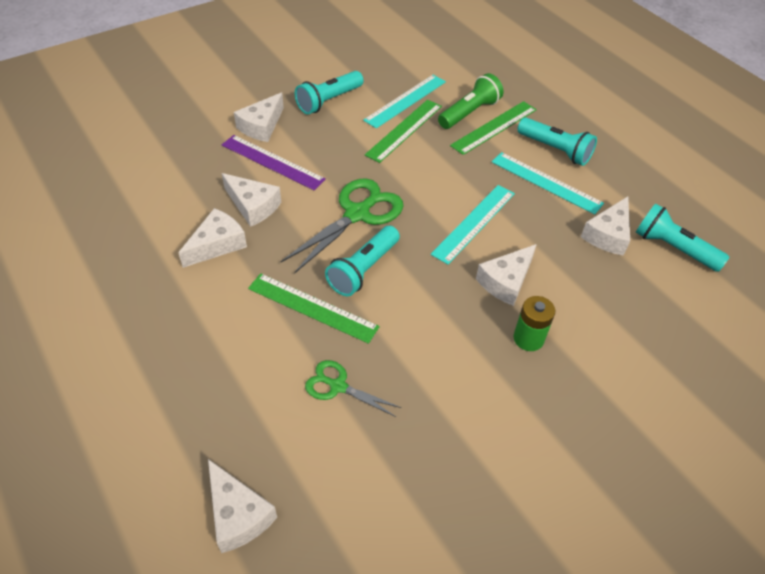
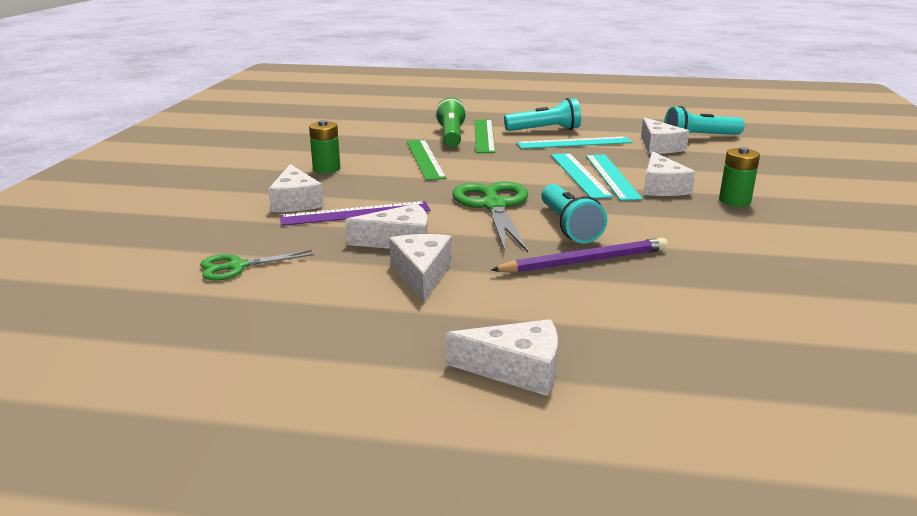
camera: 45 degrees left, 25 degrees down
(238, 514) = (833, 391): white cheese -> white cheese (516, 369)
(312, 307) = (584, 261): green ruler -> purple pencil
(329, 101) = (326, 169): turquoise flashlight -> green battery
(338, 386) = (704, 284): green scissors -> green scissors (237, 266)
(405, 100) = (390, 147): turquoise ruler -> turquoise ruler (611, 176)

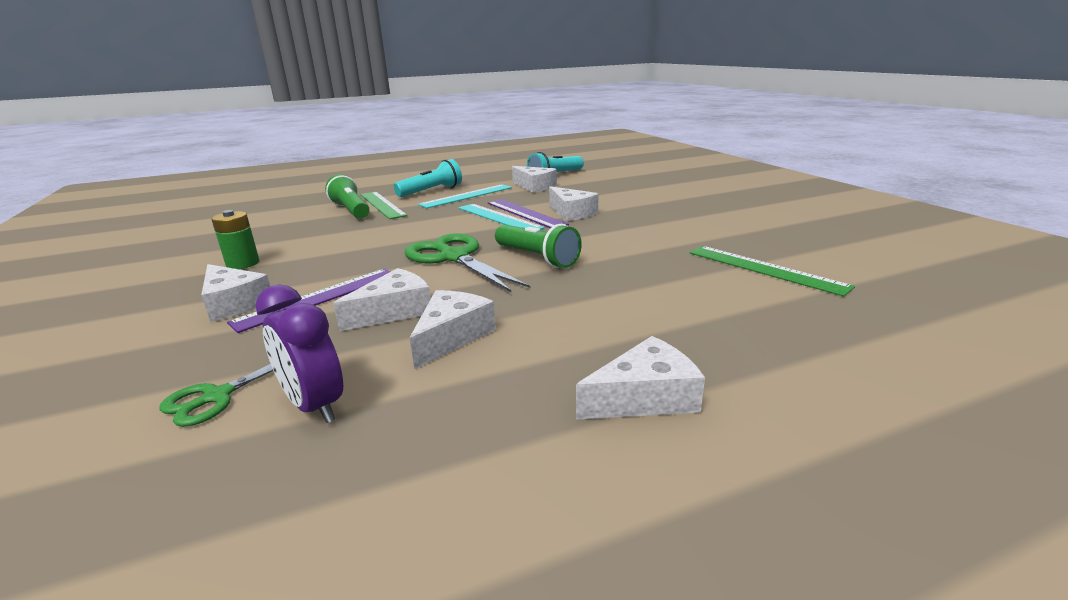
camera: 30 degrees left, 0 degrees up
(286, 293) = (314, 406): none -> purple clock
(421, 274) = (452, 336): white cheese -> white cheese turned 60 degrees clockwise
(425, 159) = (344, 233): green ruler -> green ruler (765, 269)
(569, 226) = (537, 258): turquoise flashlight -> green flashlight
(584, 261) = (583, 282): purple pencil -> none
(611, 176) = (525, 213): turquoise ruler -> purple ruler
(734, 201) = (632, 211): green battery -> none

